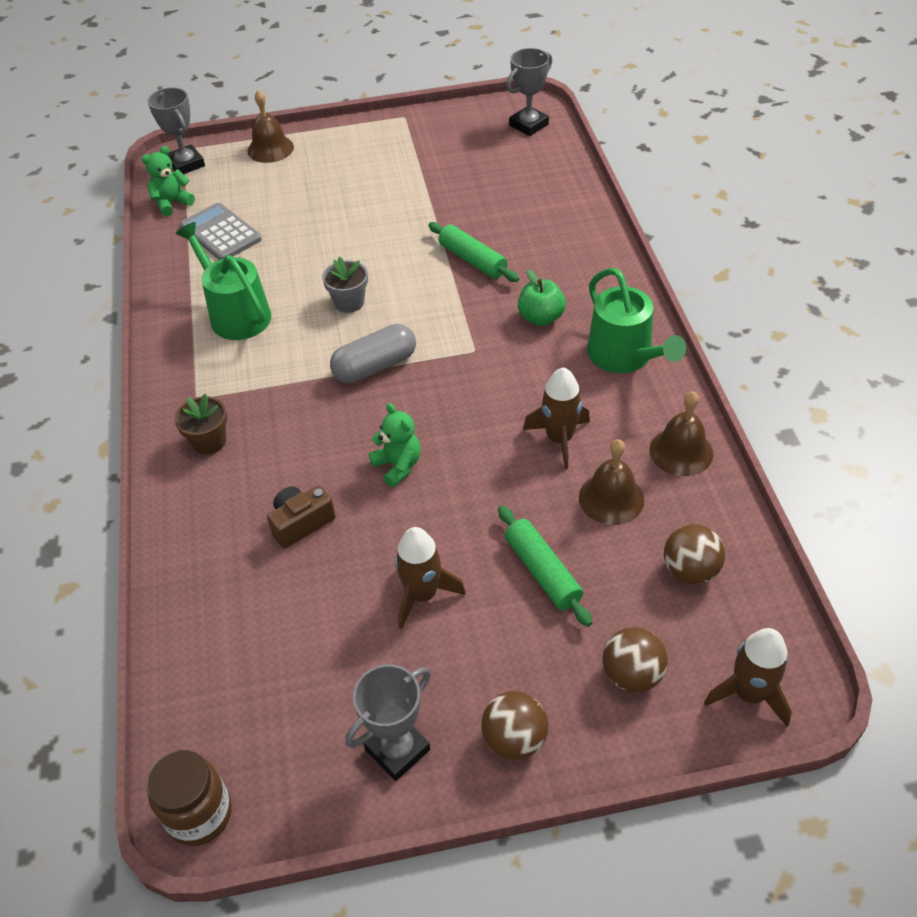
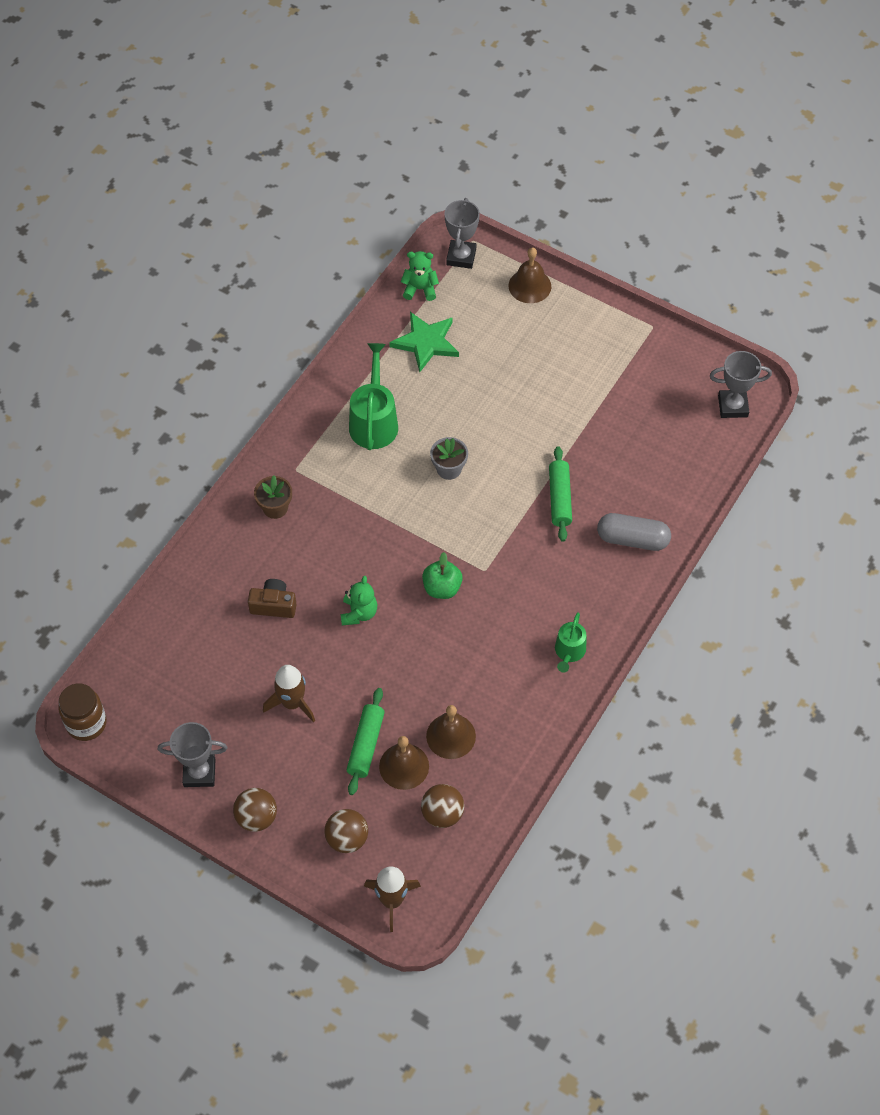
camera: 40 degrees right, 10 degrees up
(221, 233) = (426, 343): grey calculator -> green star
(375, 366) = (415, 532): grey capsule -> grey capsule (632, 539)
(541, 318) = (551, 580): green apple -> green apple (442, 588)
(559, 439) = (465, 674): brown rocket -> none
(624, 356) = (569, 652): green watering can -> green watering can, size x0.59
(681, 451) = (524, 743): brown bell -> brown bell (404, 766)

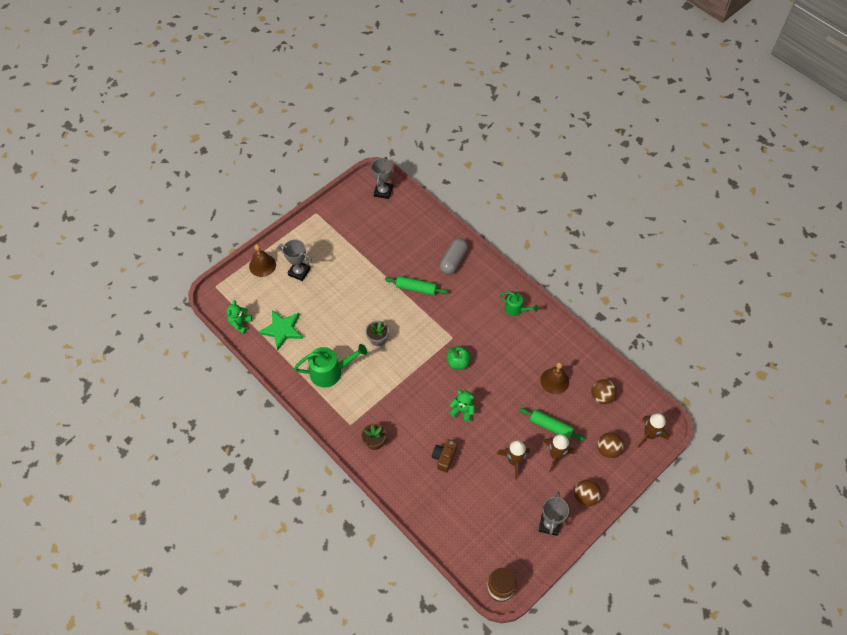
camera: 75 degrees left, 0 degrees up
(317, 761) = (556, 455): none -> brown rocket
(374, 422) = (330, 372): green watering can -> green watering can turned 150 degrees clockwise
(404, 766) = (568, 409): brown bell -> none
(461, 257) = (225, 295): grey trophy -> grey trophy (299, 272)

